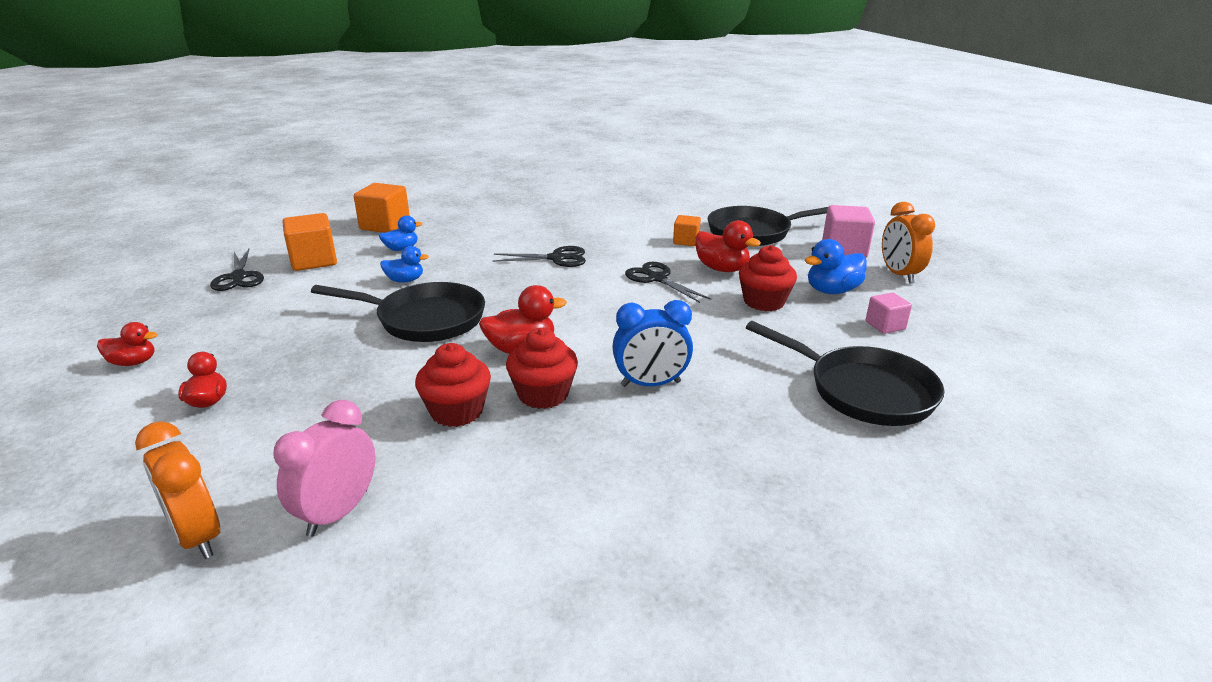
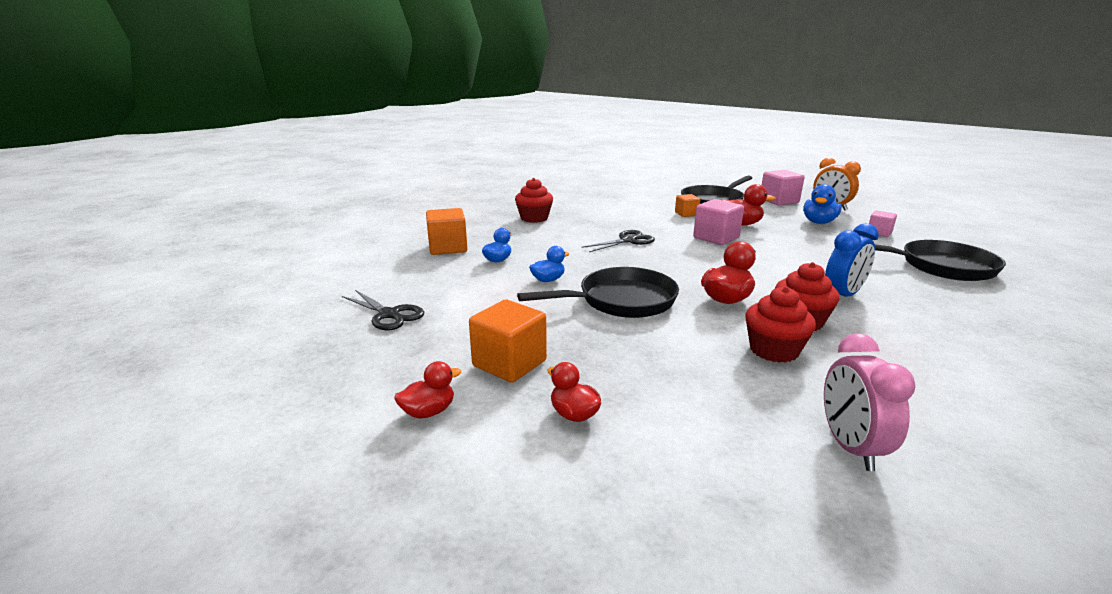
camera: 30 degrees left, 5 degrees down
(197, 537) = (797, 516): orange clock -> none
(314, 261) = (437, 285): orange cube -> orange cube (509, 363)
(657, 278) = (716, 238): black scissors -> pink cube
(764, 302) = (799, 236): red cupcake -> red cupcake (534, 218)

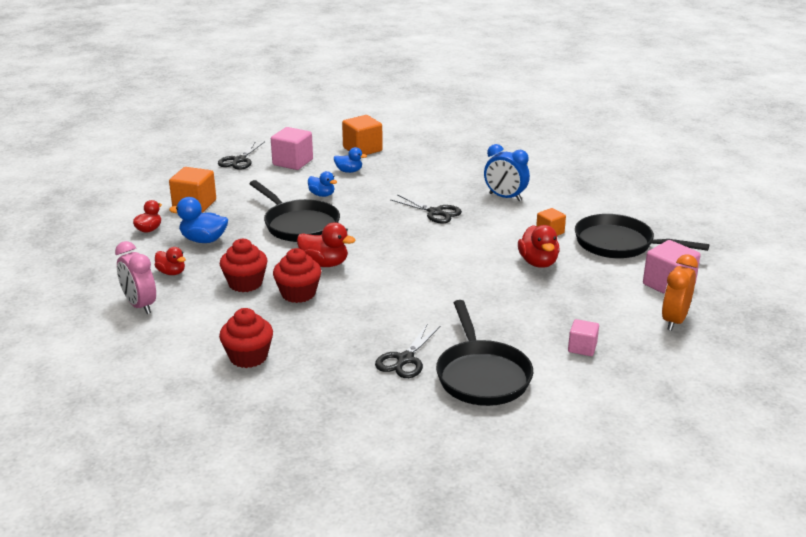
camera: 70 degrees right, 5 degrees up
(428, 412) = (141, 195): red duck -> red duck (171, 272)
(534, 218) = (465, 165): red cupcake -> red cupcake (248, 357)
(716, 238) = (478, 252): pink cube -> pink cube (293, 162)
(818, 222) = (591, 310): blue duck -> blue duck (203, 240)
(842, 296) = (362, 314): blue clock -> blue clock (505, 197)
(850, 447) = (140, 305): pink clock -> pink clock turned 105 degrees counterclockwise
(928, 289) = (405, 359): none -> black scissors

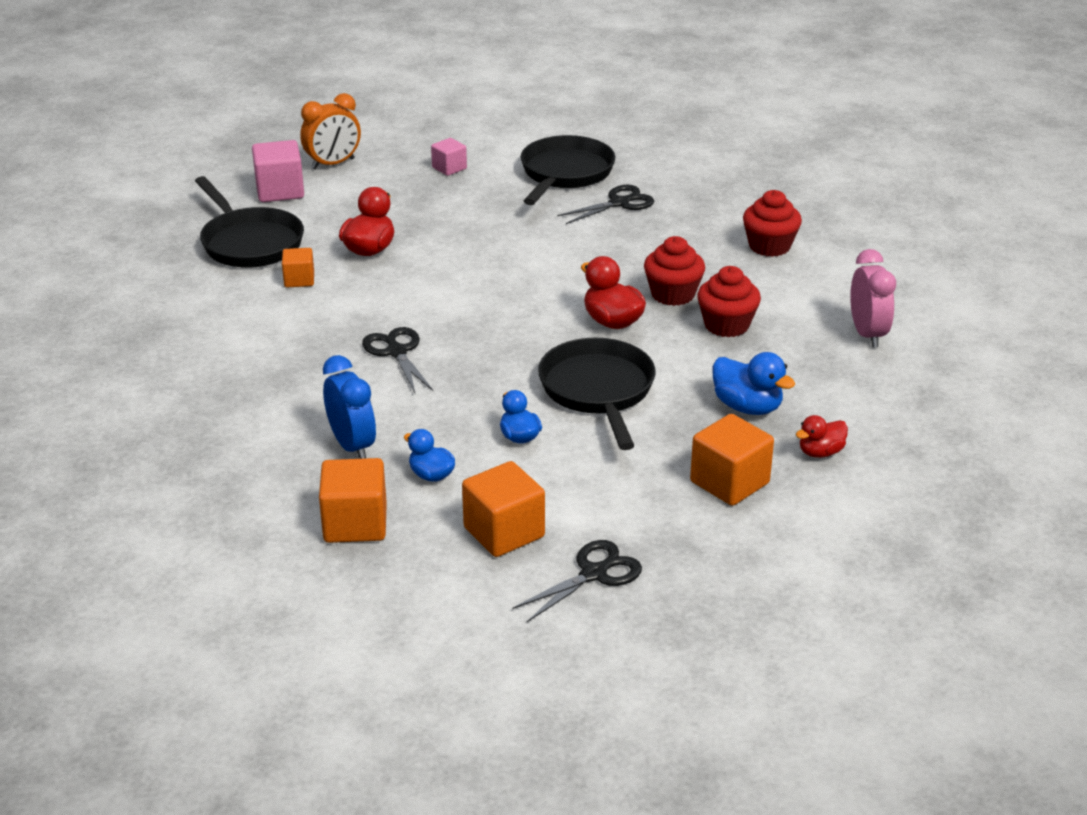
camera: 150 degrees left, 5 degrees up
(171, 272) = (813, 368): red duck -> none
(293, 162) = (504, 532): pink cube -> orange cube
(505, 197) = (274, 346): blue clock -> blue clock (352, 446)

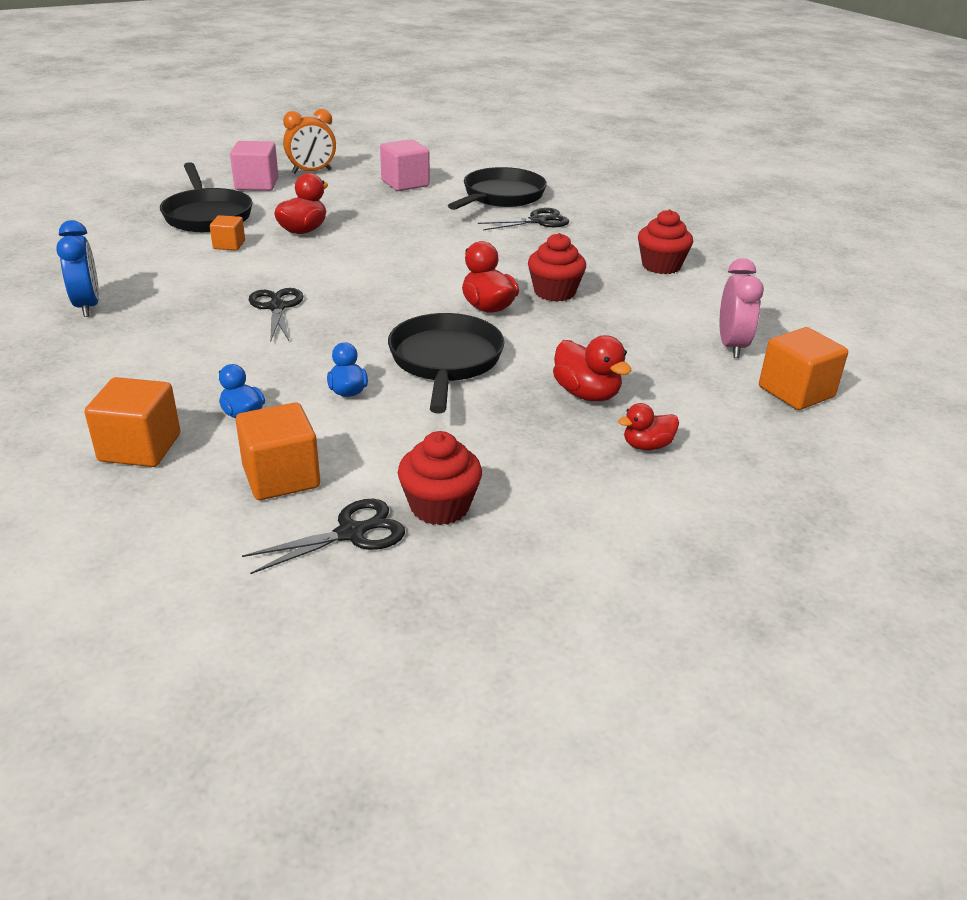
camera: 10 degrees right, 0 degrees up
(352, 446) = (185, 378): blue clock -> blue clock (88, 306)
(449, 168) = (405, 183): pink cube -> pink cube, size x1.68
(726, 325) = (595, 322): red cupcake -> red cupcake (439, 506)
(729, 482) = (539, 461): orange cube -> orange cube (796, 392)
(747, 407) = (587, 394): blue duck -> red duck

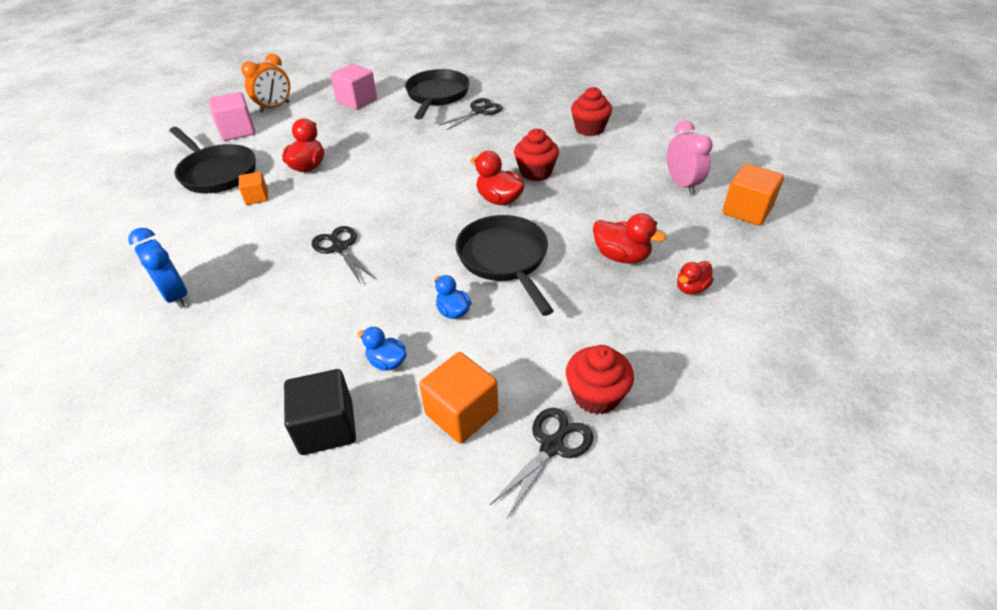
camera: 20 degrees left, 10 degrees up
(140, 448) = (327, 427): orange cube -> black cube

